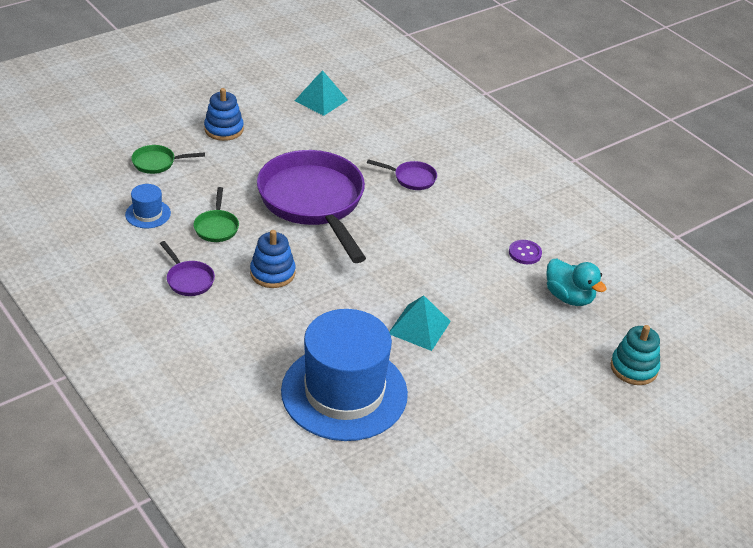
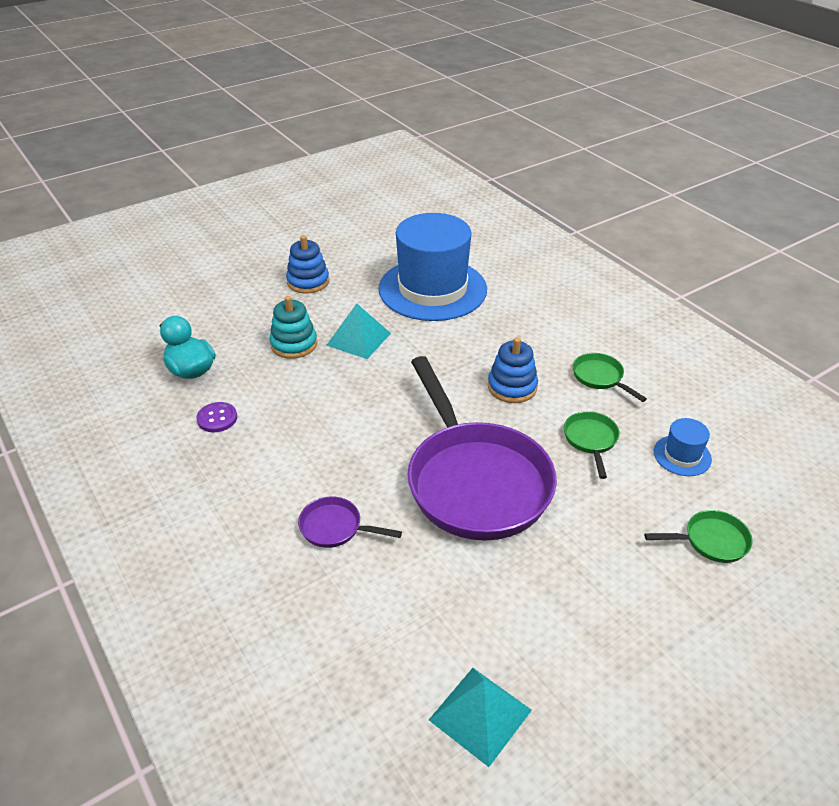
camera: 175 degrees left, 0 degrees up
(188, 279) = (600, 377): purple pan -> green pan
(224, 129) = (637, 620): blue stacking toy -> blue stacking toy (308, 282)
(634, 368) = (164, 310): turquoise stacking toy -> turquoise stacking toy (294, 344)

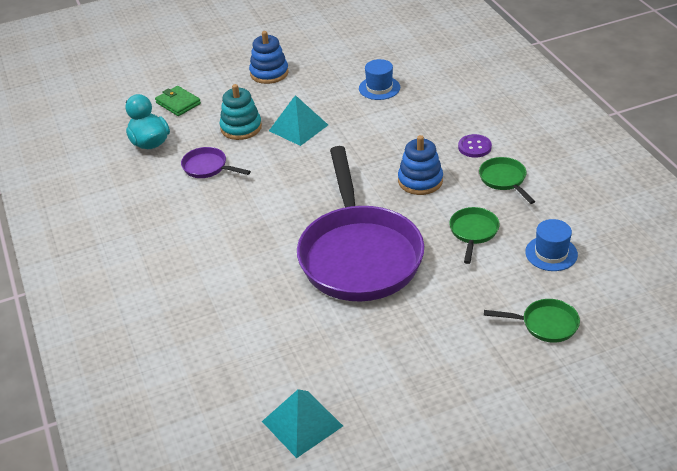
camera: 15 degrees right, 0 degrees up
(213, 322) = (178, 103): none -> green wallet
(217, 418) = (161, 184): purple button -> purple button (474, 147)
(335, 528) = (232, 278): purple pan -> purple pan (208, 167)
(432, 289) = (379, 88): blue hat -> blue hat, size x0.41

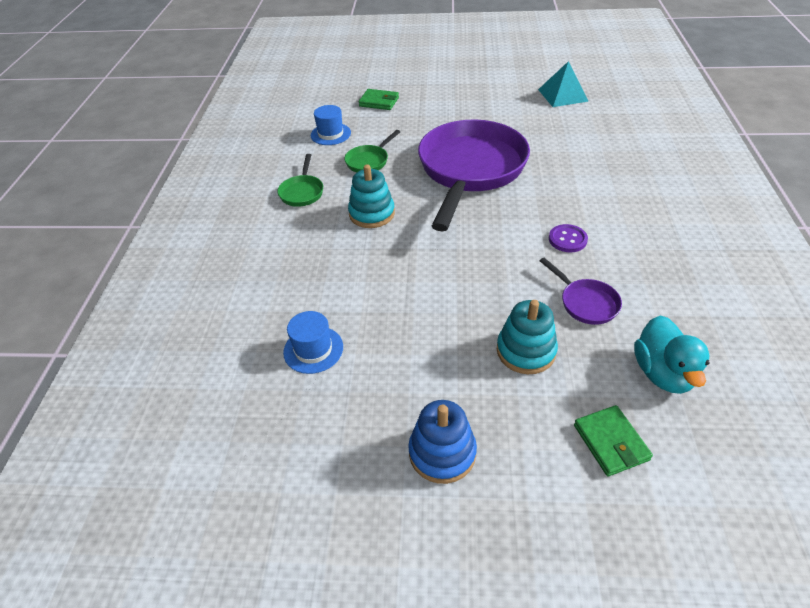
camera: 155 degrees left, 5 degrees up
(298, 128) = (452, 322): turquoise pyramid -> none
(420, 181) = (372, 214): blue stacking toy -> turquoise stacking toy
(474, 147) = (292, 230): purple button -> purple button (567, 239)
(545, 324) = (379, 102): green pan -> green wallet

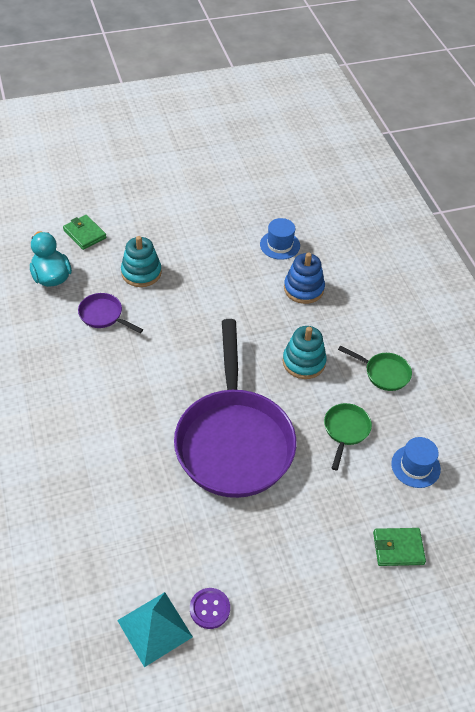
camera: 155 degrees right, 5 degrees up
(302, 192) = (383, 373): green pan -> green pan turned 135 degrees clockwise
(442, 453) = (176, 211): blue stacking toy -> blue stacking toy (303, 289)
(567, 239) = (122, 371): purple button -> purple button (209, 609)

